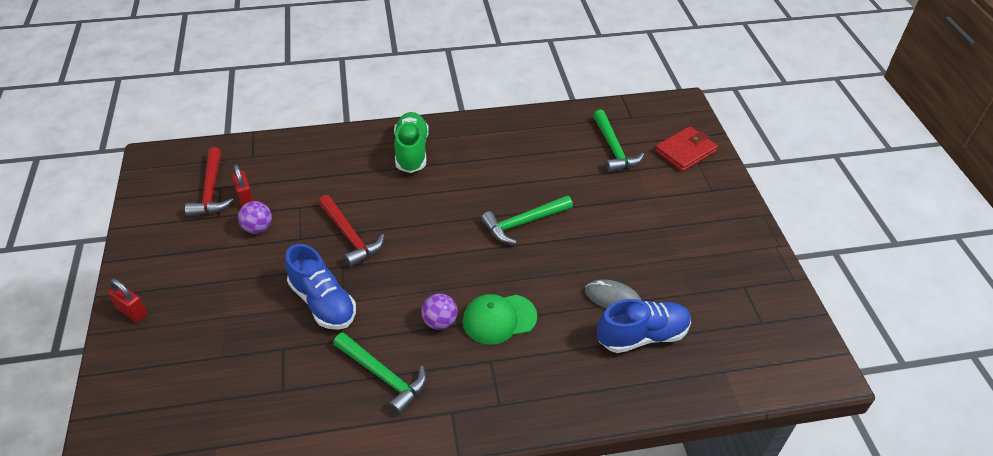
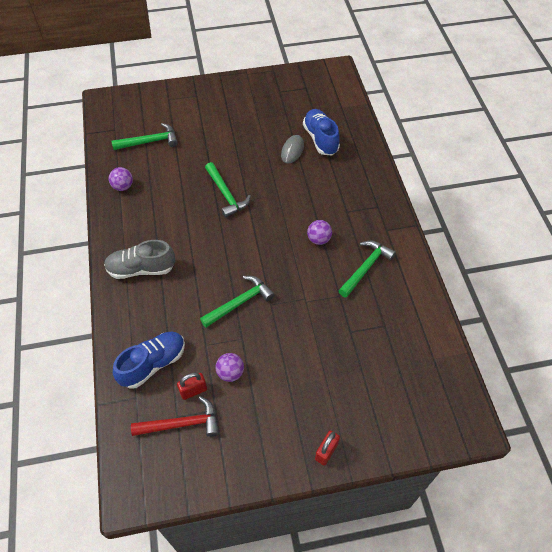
camera: 90 degrees left, 10 degrees up
(323, 302) = (307, 312): blue shoe -> blue shoe (153, 364)
(350, 236) = (239, 302): red hammer -> green hammer
(411, 152) = (141, 269): green shoe -> grey shoe
(499, 319) = (313, 207): green cap -> none
(535, 130) = (123, 186): none -> purple ball
(685, 151) = (156, 104): red wallet -> none

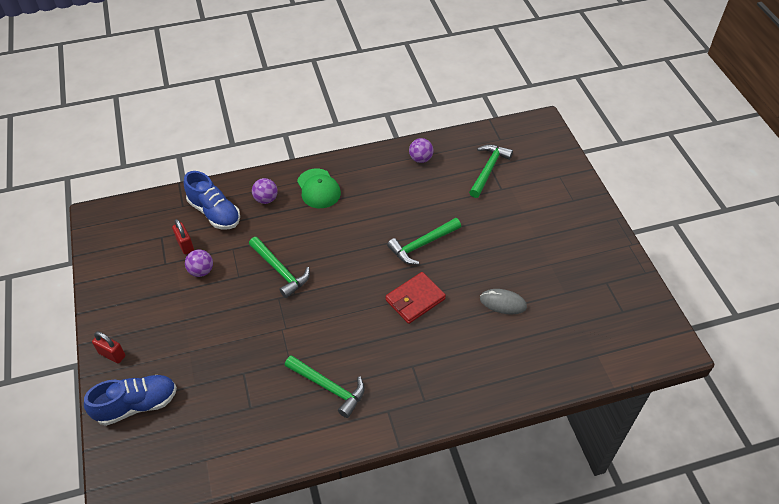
camera: 85 degrees right, 5 degrees down
(141, 269) = (318, 189): grey shoe -> green cap
(149, 141) = (488, 170): green hammer -> green hammer turned 135 degrees counterclockwise
(181, 424) = (154, 241): red hammer -> none
(283, 204) = (415, 299): none -> red wallet
(318, 239) = (366, 337): purple ball -> purple ball (266, 199)
(320, 139) = (530, 332): blue shoe -> blue shoe (137, 405)

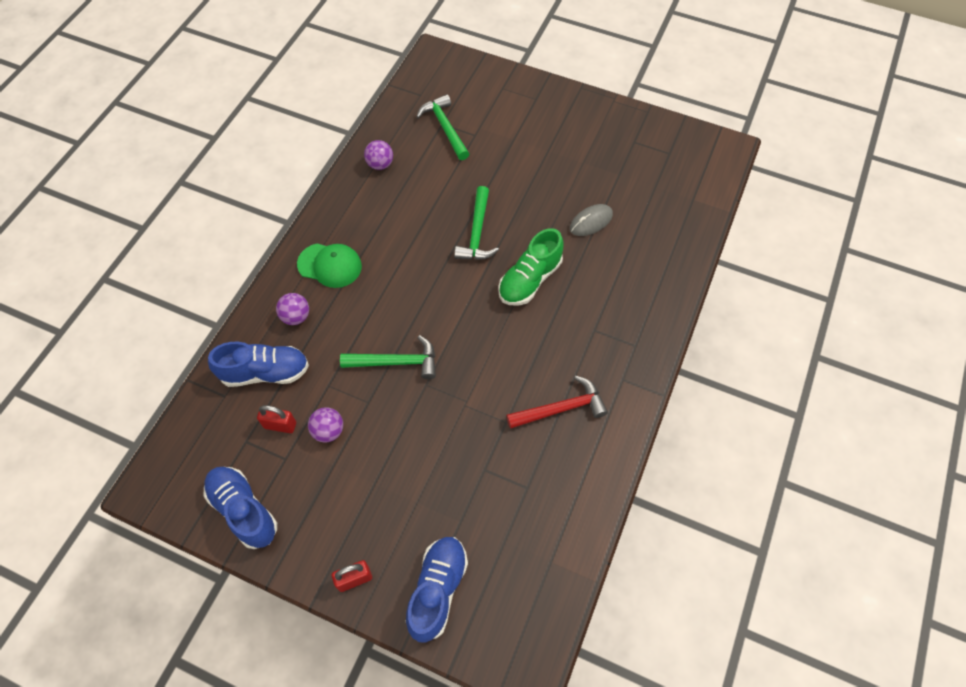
camera: 50 degrees left, 10 degrees up
(116, 268) = (244, 510): none -> blue shoe
(328, 387) = (561, 408): green hammer -> red hammer
(415, 299) = (529, 280): red wallet -> green shoe

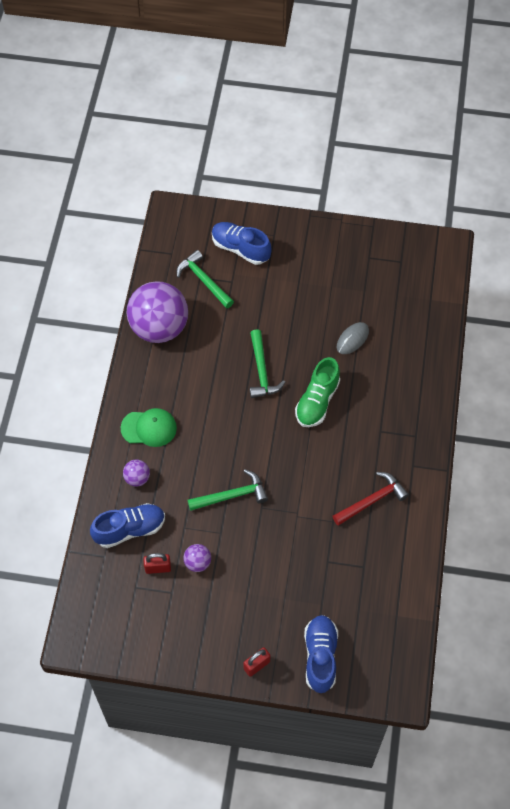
camera: 15 degrees left, 0 degrees up
(244, 510) = (154, 638): blue shoe -> blue shoe (240, 249)
(380, 164) = (159, 328): purple ball -> purple ball, size x2.40

